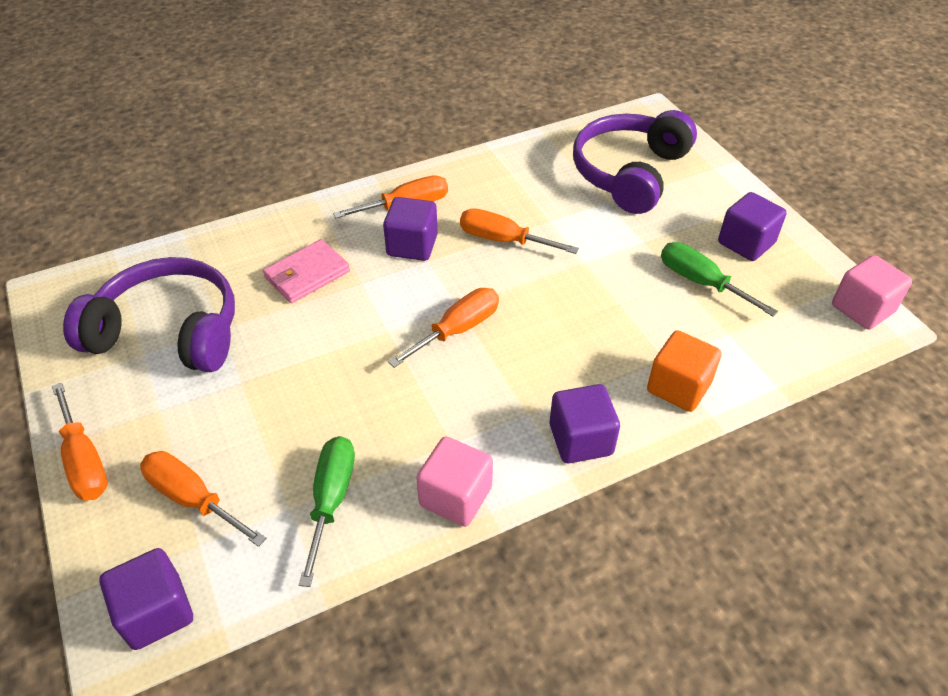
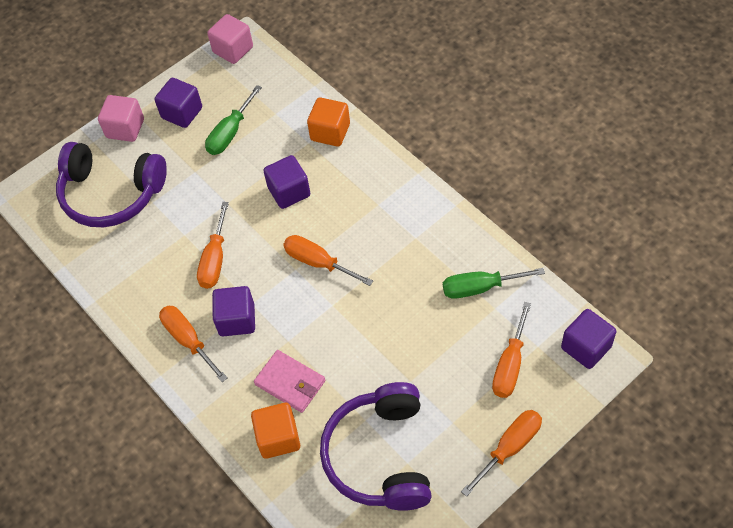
camera: 100 degrees left, 10 degrees up
(249, 254) = (278, 438): none -> orange cube
(455, 496) = (452, 225): pink cube -> pink cube (125, 128)
(580, 439) = (388, 173): purple cube -> purple cube (289, 192)

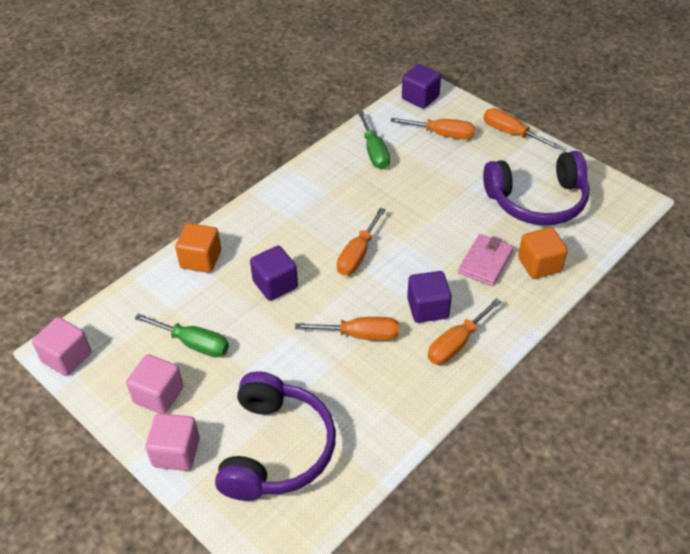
camera: 100 degrees left, 10 degrees down
(182, 113) = (158, 395): purple cube -> pink cube

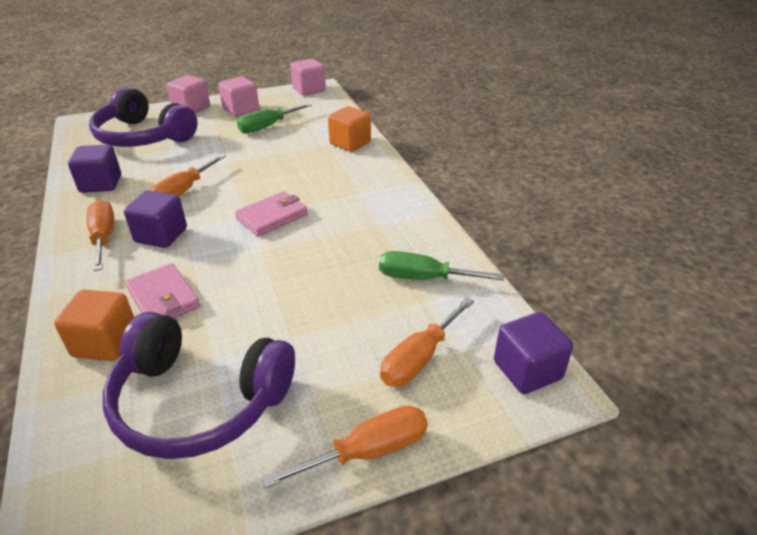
camera: 115 degrees right, 10 degrees down
(275, 284) = (285, 167): purple cube -> purple cube (101, 184)
(357, 255) = (272, 216): orange screwdriver -> pink wallet
(537, 201) = (199, 401): purple headphones -> purple headphones turned 90 degrees counterclockwise

